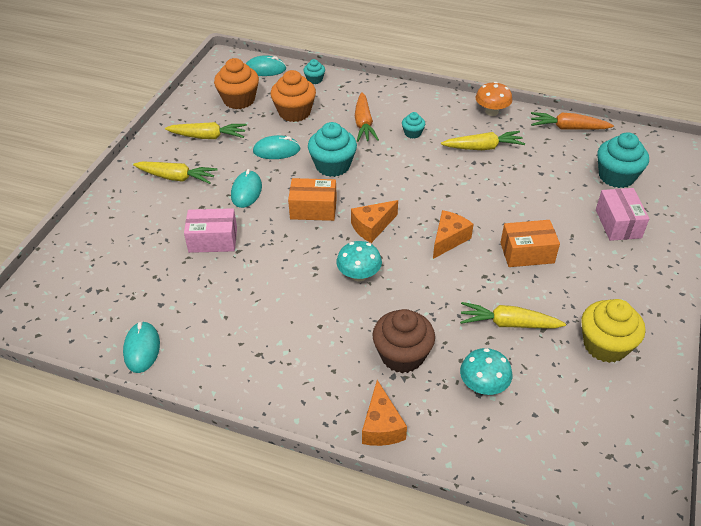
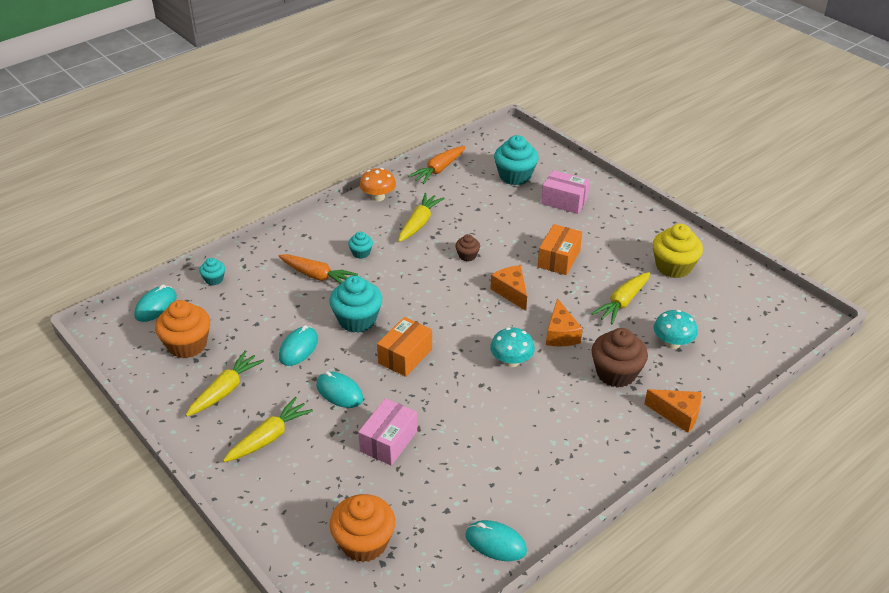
camera: 60 degrees left, 5 degrees down
(294, 112) = (252, 313): orange cupcake -> orange cupcake (364, 542)
(372, 227) = (460, 329): orange cheese -> orange cheese (560, 334)
(470, 193) = (467, 256): none -> brown cupcake

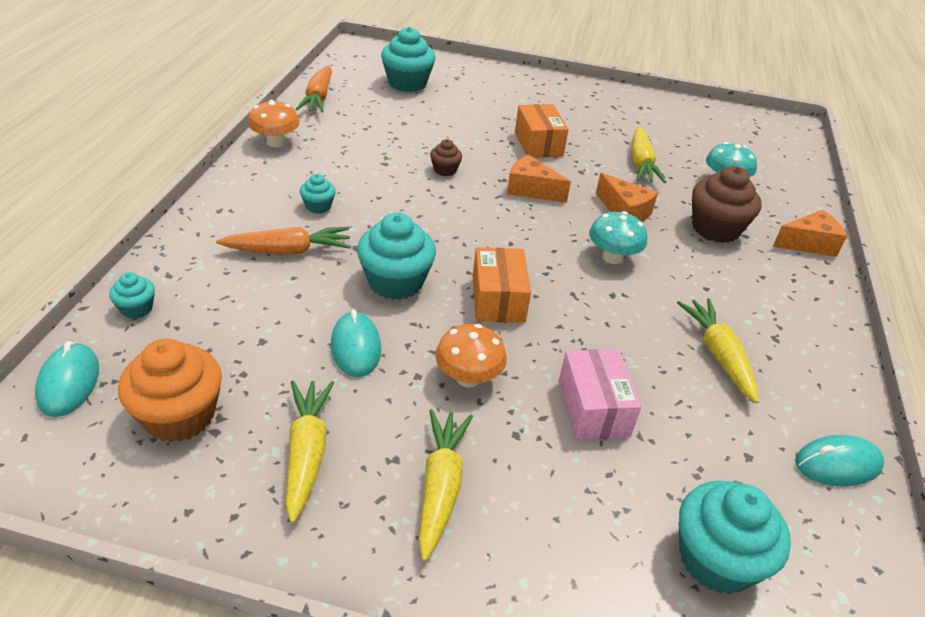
camera: 40 degrees left, 0 degrees up
(339, 392) = (468, 378): turquoise mouse -> orange mushroom
(364, 542) = (716, 559): orange cupcake -> turquoise cupcake
(419, 223) = (354, 154): yellow carrot -> yellow carrot (718, 355)
(564, 201) = (481, 92): pink box -> none
(673, 267) = (643, 119): yellow cupcake -> none

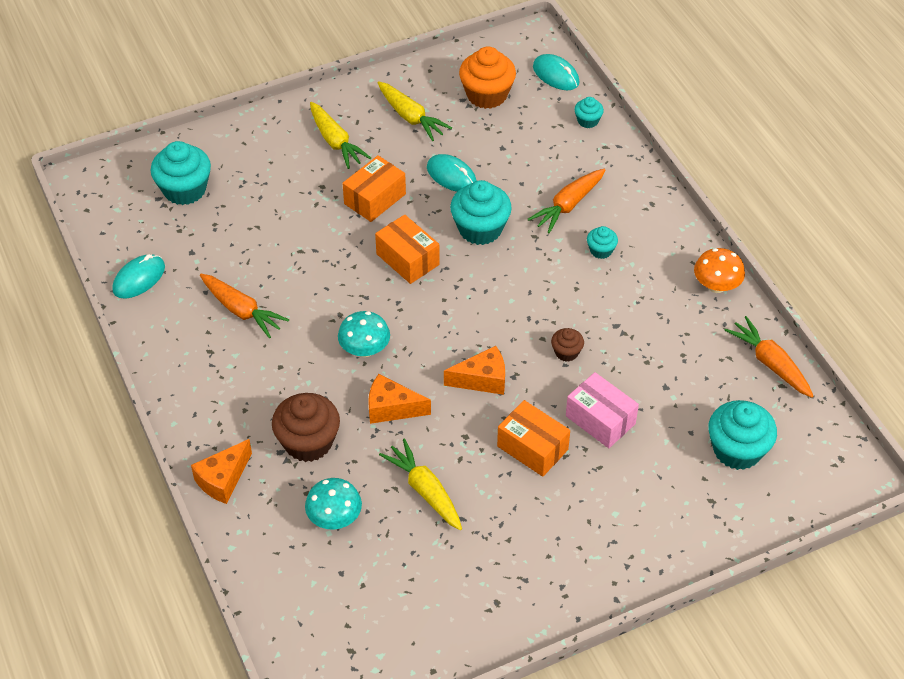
camera: 145 degrees right, 10 degrees up
(468, 378) = (375, 199): orange mushroom -> orange box
(593, 408) = (293, 225): pink box -> pink box (600, 420)
(718, 355) = (241, 310): yellow carrot -> orange carrot

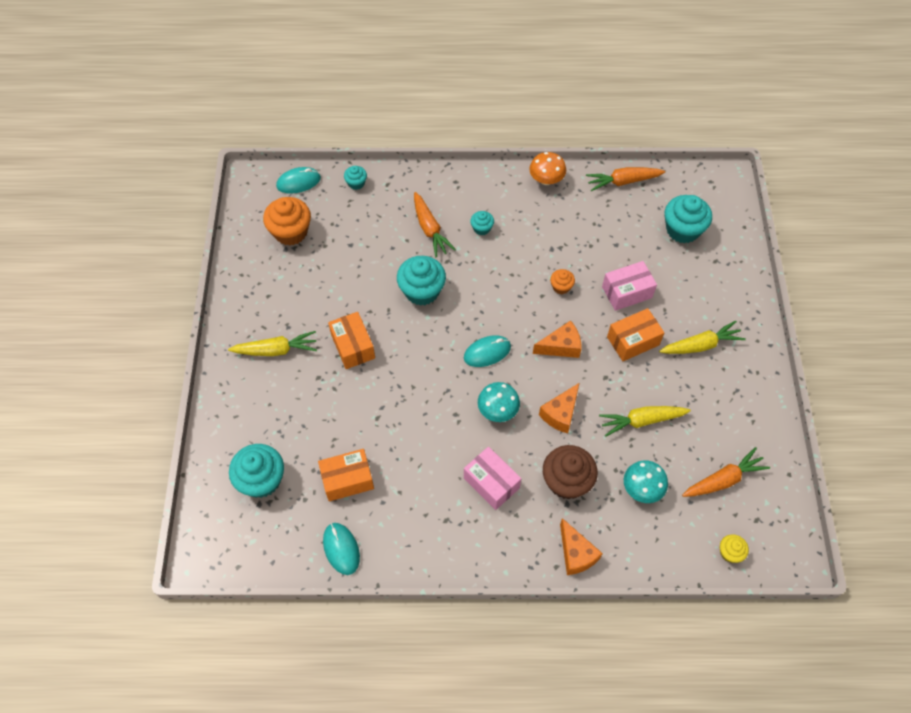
camera: 65 degrees left, 10 degrees up
(241, 310) = (416, 482): orange carrot -> orange carrot (723, 480)
(272, 374) = (491, 483): none -> pink box
(293, 633) = (730, 552): none -> yellow cupcake
(407, 259) = (425, 348): orange box -> orange box (347, 480)
(410, 117) = (282, 289): yellow carrot -> yellow carrot (700, 345)
(451, 176) = (359, 287): turquoise mouse -> turquoise mouse (487, 352)
(482, 379) = (561, 346): orange cheese -> orange cheese turned 60 degrees clockwise
(566, 352) = (561, 287): brown cupcake -> orange cupcake

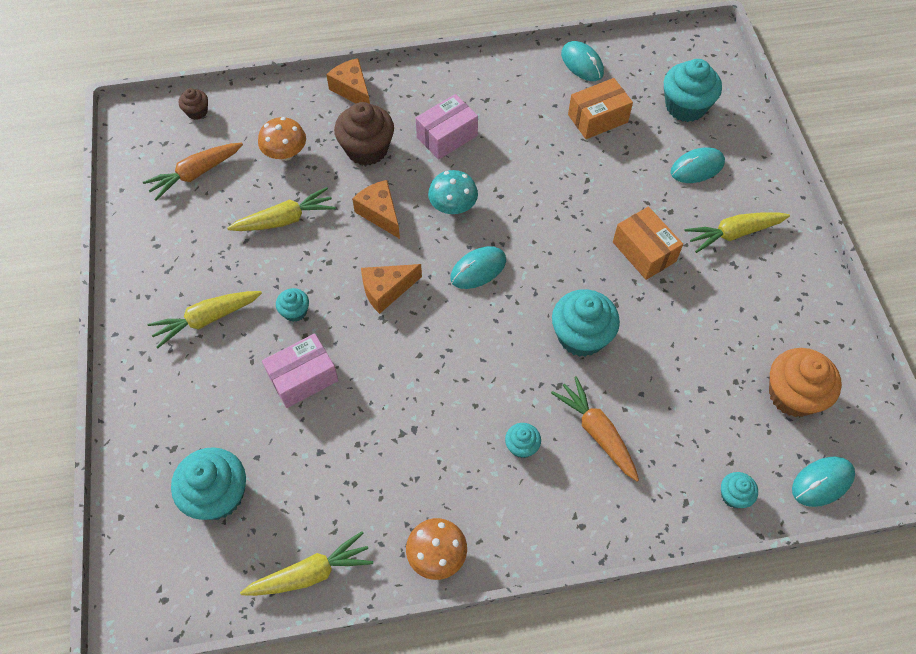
camera: 170 degrees right, 0 degrees up
(279, 414) = (697, 168): none -> turquoise mouse
(491, 483) = (447, 136): pink box -> pink box turned 75 degrees counterclockwise
(560, 414) = (380, 213): orange cheese -> orange cheese turned 60 degrees counterclockwise
(561, 287) = (394, 371): orange cupcake -> none
(623, 181) = (311, 573): orange carrot -> yellow carrot
(633, 341) = (295, 311): orange box -> turquoise cupcake
(642, 488) = (285, 153): turquoise mushroom -> orange mushroom
(730, 552) = (197, 112): yellow cupcake -> brown cupcake

